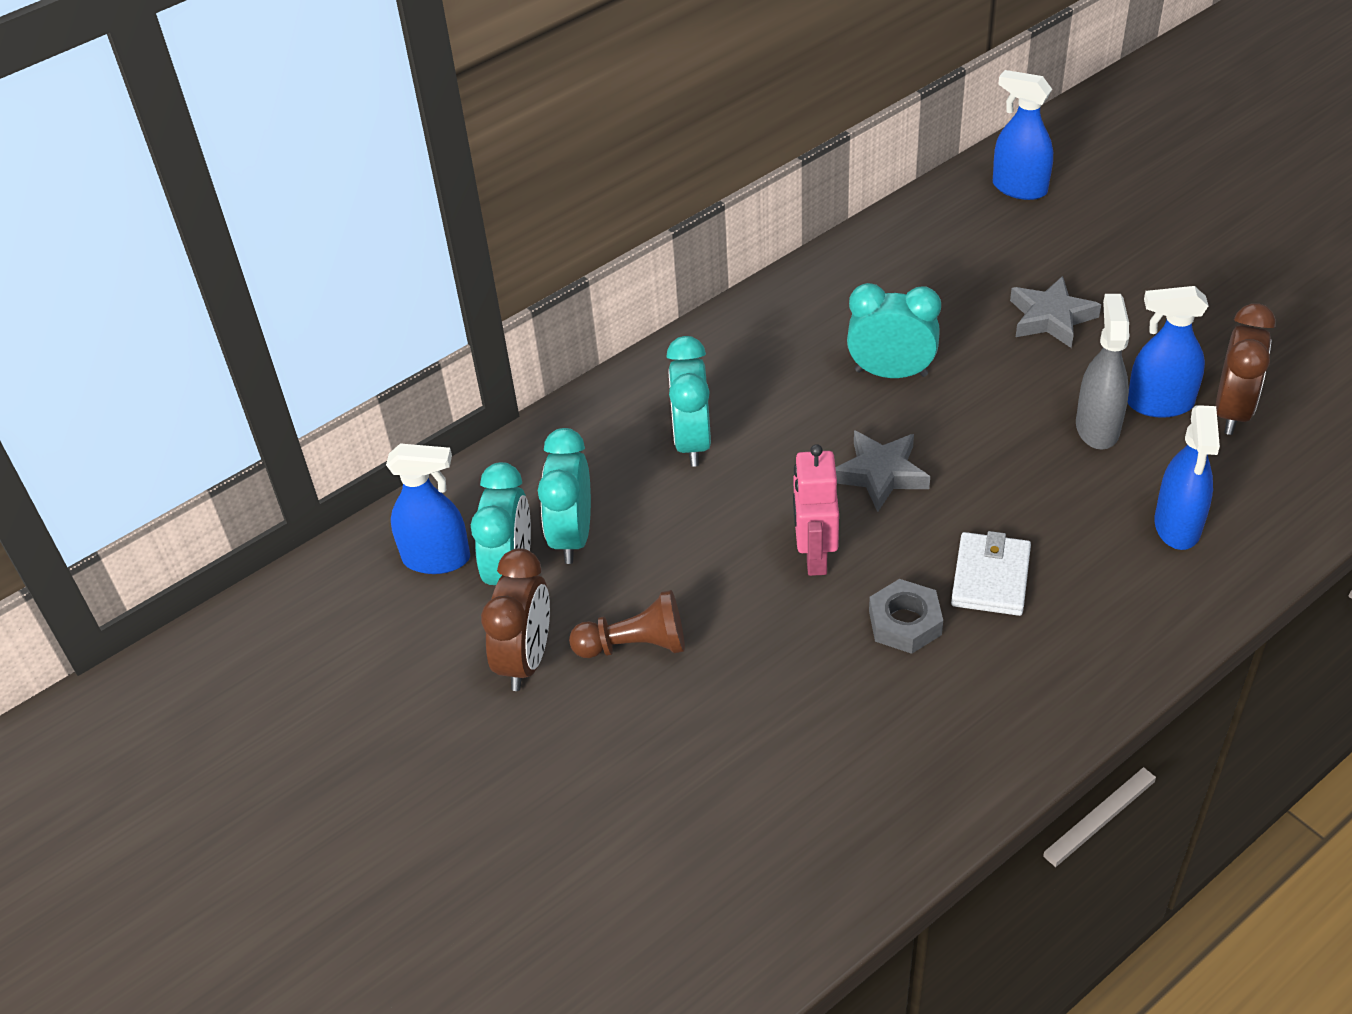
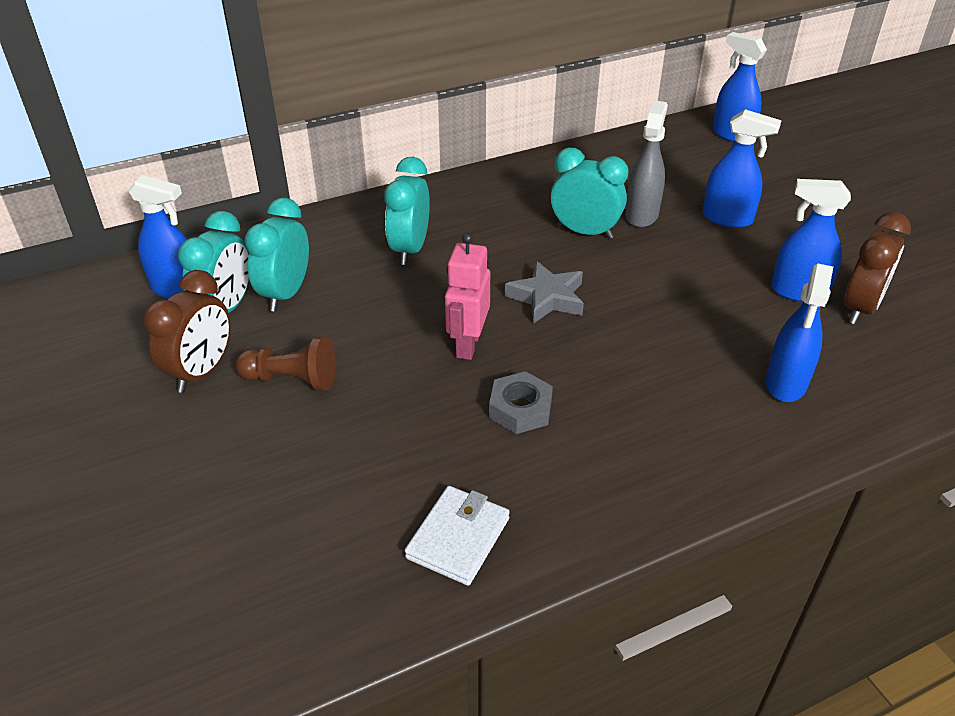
camera: 10 degrees right, 5 degrees down
(990, 578) = (607, 390): white wallet -> white wallet (458, 538)
(1051, 318) = (727, 218): grey star -> blue spray bottle
(1097, 428) = (739, 298): grey spray bottle -> grey spray bottle (641, 215)

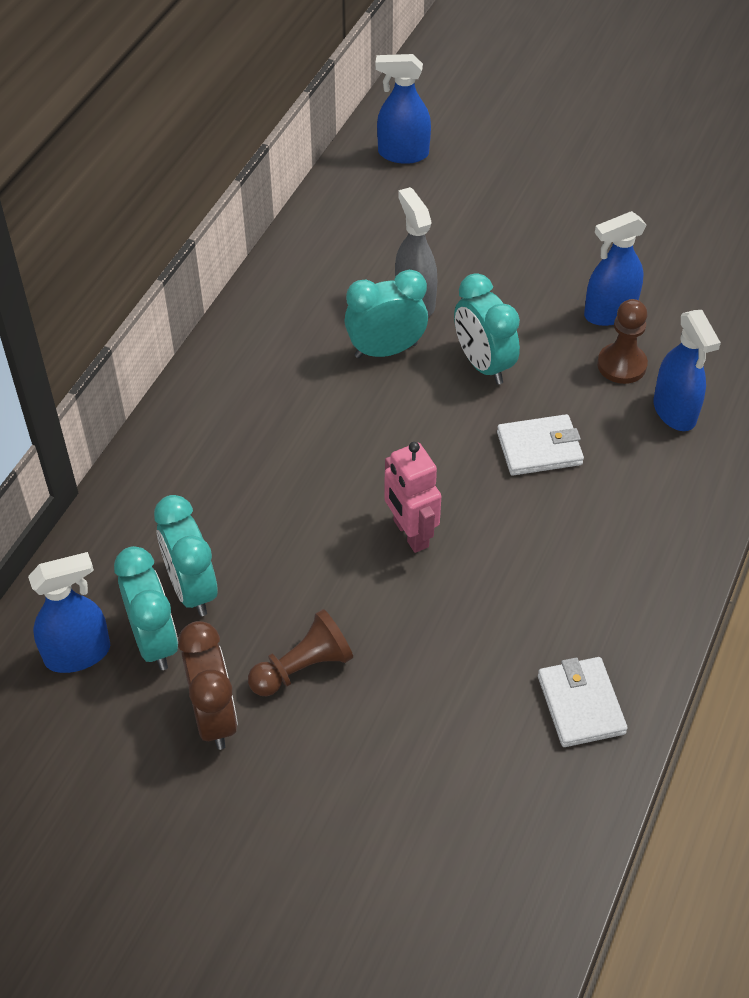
camera: 40 degrees left, 10 degrees up
(410, 249) = (250, 466): turquoise clock -> turquoise clock (483, 364)
(520, 409) = (513, 566): grey nut -> none
(547, 298) = (425, 443): grey star -> none
(634, 346) = (539, 448): none -> white wallet
(727, 218) = (488, 263): blue spray bottle -> none
(770, 329) = (621, 365): none -> brown pawn
(860, 308) = (665, 302): brown clock -> none

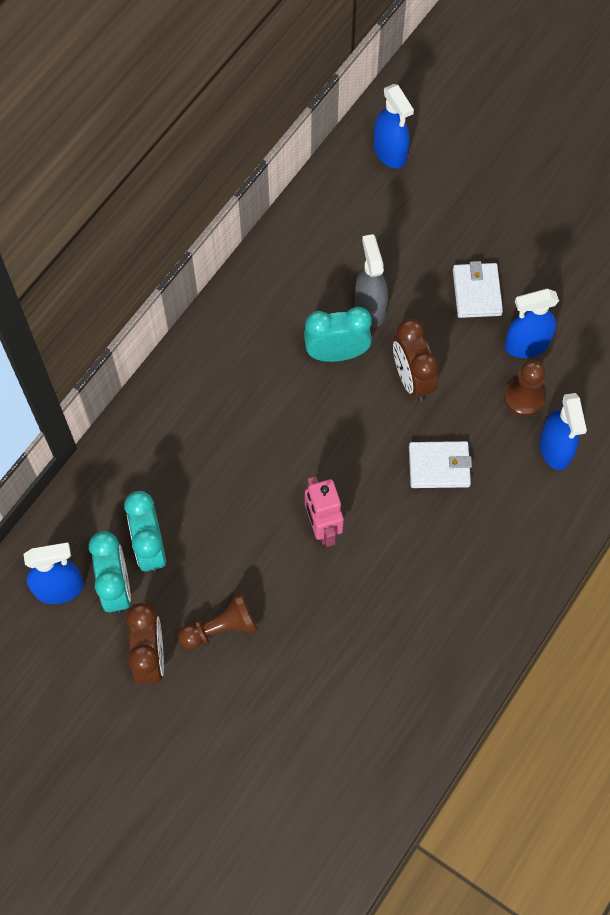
camera: 10 degrees right, 15 degrees up
(402, 154) = (390, 153): blue spray bottle -> blue spray bottle turned 135 degrees counterclockwise
(483, 364) = (412, 379): turquoise clock -> brown clock
(581, 704) = (419, 693): white wallet -> white wallet (476, 292)

